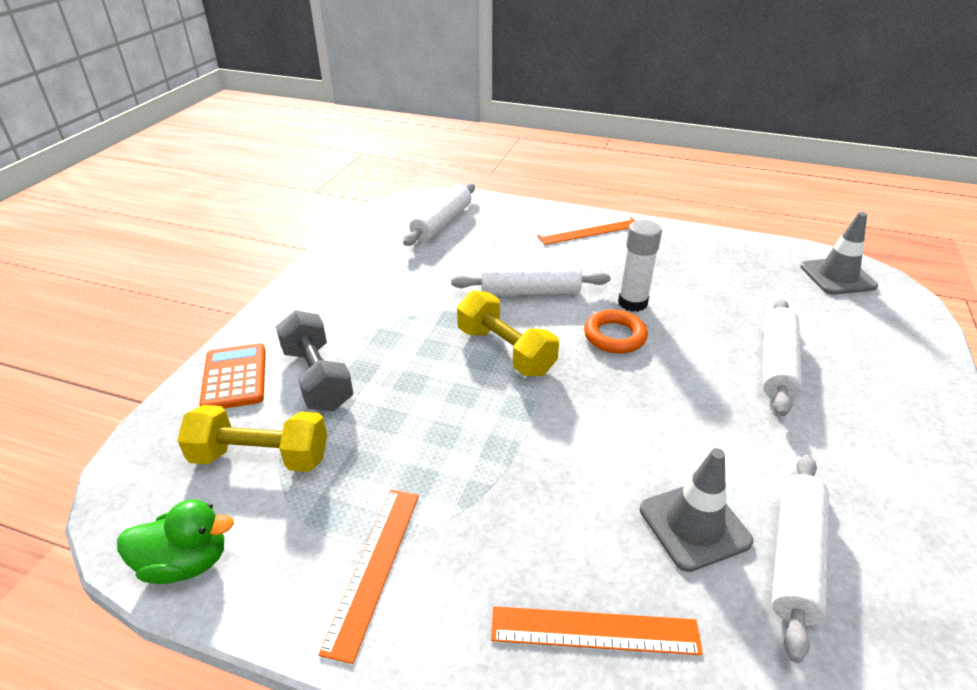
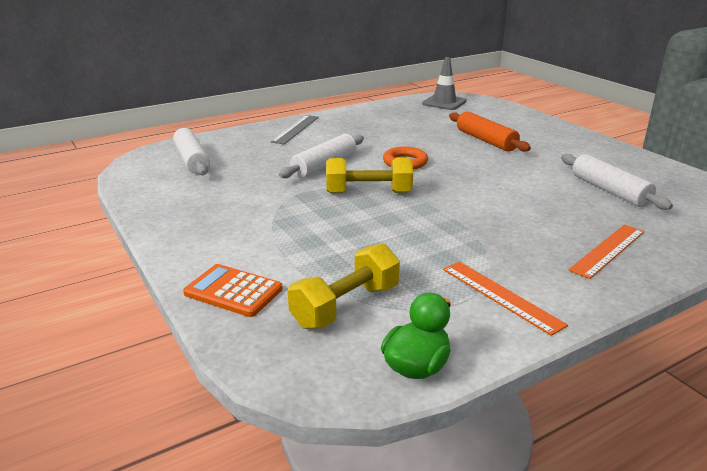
camera: 50 degrees left, 10 degrees down
(317, 378) = (291, 259): grey dumbbell -> none
(589, 231) = (295, 129): orange ruler -> grey ruler
(632, 303) = (384, 147): white glue stick -> none
(694, 525) = (567, 202): grey traffic cone -> none
(777, 364) = (486, 140): white rolling pin -> orange rolling pin

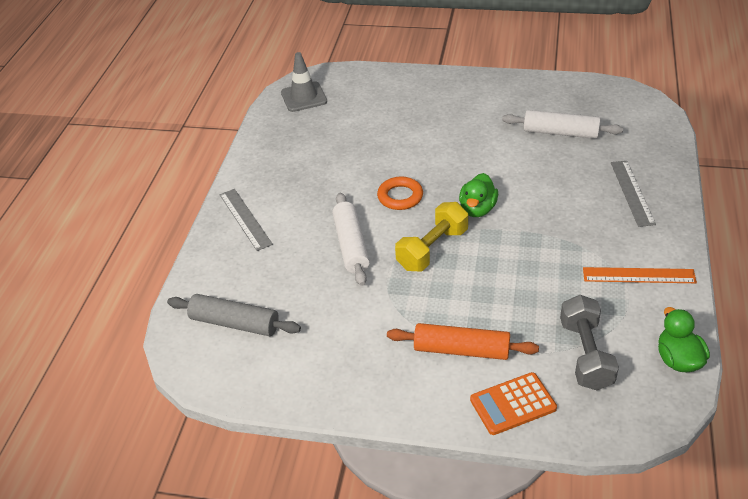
camera: 45 degrees left, 15 degrees up
(192, 160) = (235, 323): white rolling pin -> grey rolling pin
(346, 306) = (585, 354): yellow dumbbell -> grey dumbbell
(445, 192) = (477, 209): none -> green duck
(486, 140) = (412, 128): orange rolling pin -> orange rolling pin (461, 350)
(608, 250) = (632, 192): orange ruler -> grey ruler

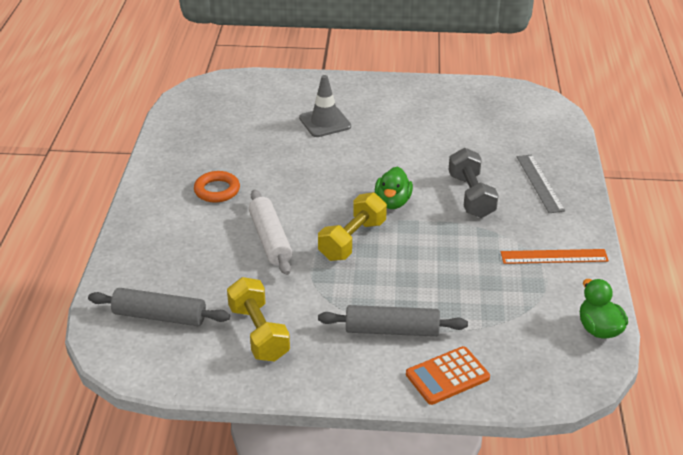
camera: 10 degrees left, 5 degrees down
(245, 219) = (157, 218): grey ruler -> none
(304, 97) = (204, 102): grey traffic cone -> grey traffic cone (325, 122)
(328, 346) = (259, 333): none -> yellow dumbbell
(400, 196) = (314, 193): orange ring -> orange ring (217, 190)
(461, 350) = (392, 330): orange rolling pin -> grey rolling pin
(560, 133) = (465, 131): white rolling pin -> none
(585, 354) = (512, 329): grey dumbbell -> grey dumbbell (471, 196)

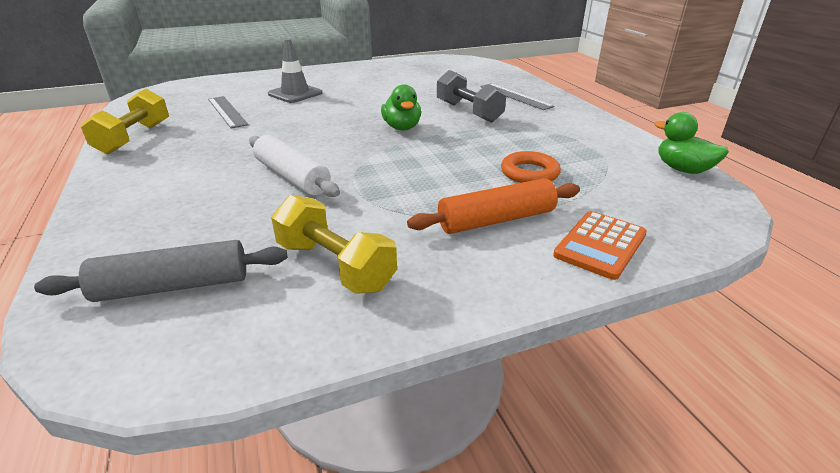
camera: 25 degrees left, 5 degrees down
(217, 190) = (204, 152): orange ring -> orange ring (529, 173)
(253, 136) = (227, 111): none -> grey ruler
(352, 240) = (385, 159): yellow dumbbell -> yellow dumbbell (134, 138)
(392, 330) = (496, 220): grey rolling pin -> orange rolling pin
(554, 257) = (581, 133): orange ruler -> none

